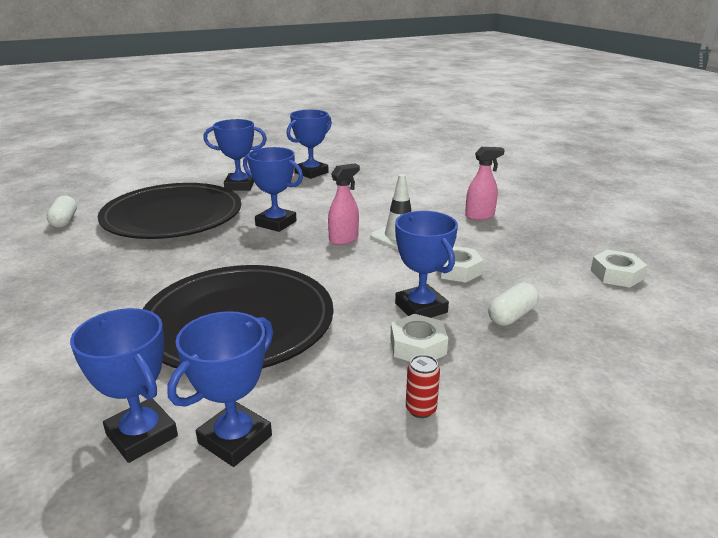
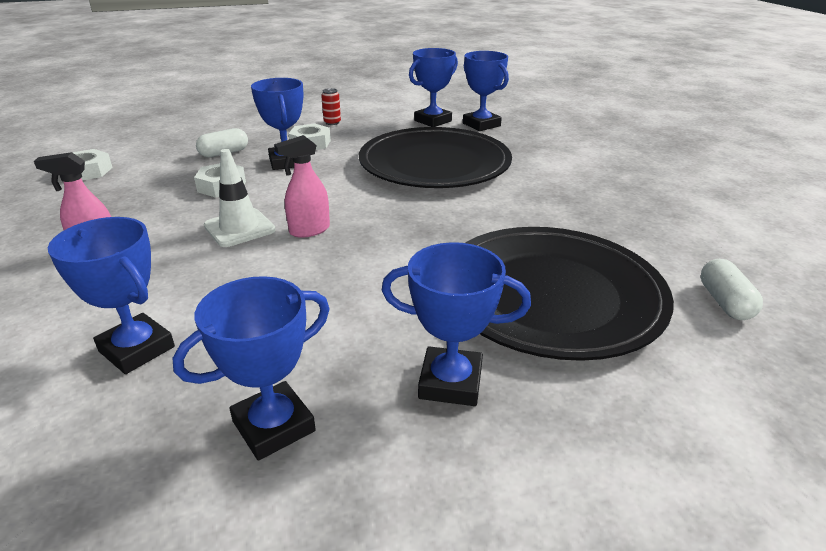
camera: 170 degrees left, 5 degrees up
(276, 223) = (389, 265): blue trophy -> blue trophy (137, 349)

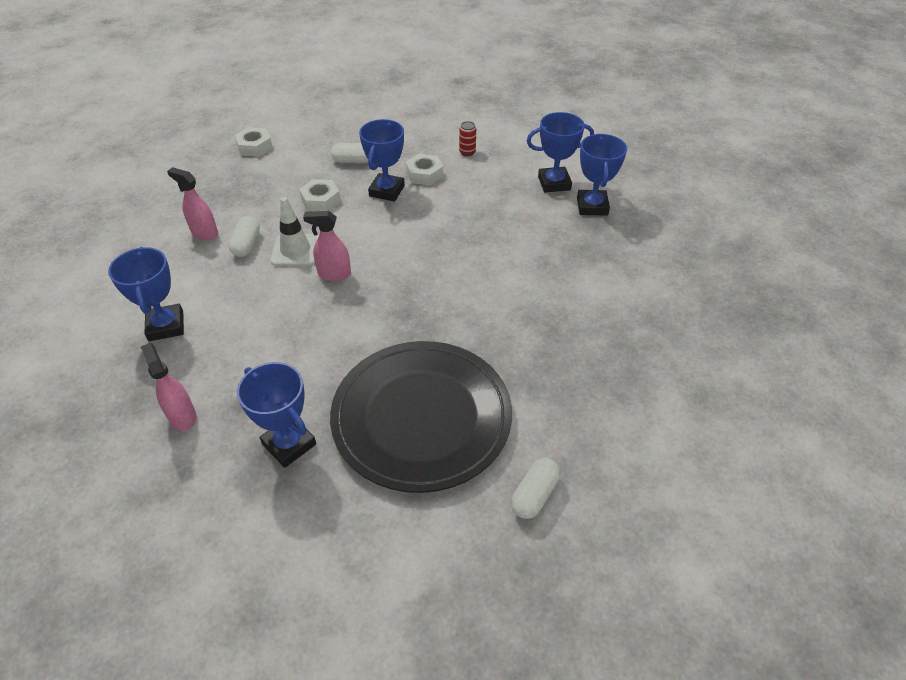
camera: 35 degrees right, 15 degrees up
(170, 242) = (247, 244): none -> white capsule
(273, 426) = (182, 416): blue trophy -> pink spray bottle
(434, 164) = (493, 242): black plate -> none

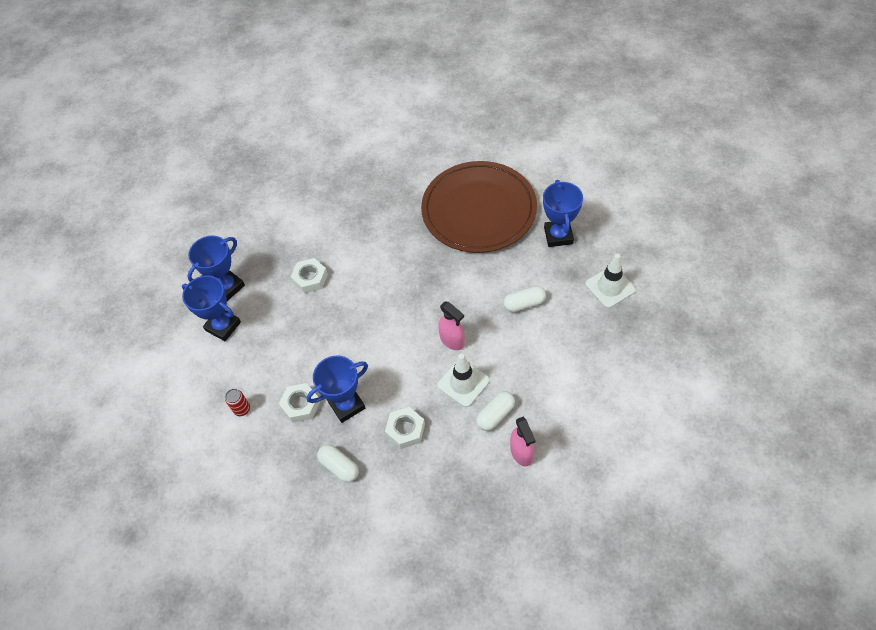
camera: 135 degrees left, 10 degrees up
(166, 326) = (593, 366): blue trophy -> none
(182, 416) = (610, 287): pink spray bottle -> white traffic cone
(255, 147) = (409, 561): white nut -> white nut (310, 278)
(421, 417) = (479, 210): black plate -> brown plate
(534, 495) = (459, 147): white capsule -> white capsule (524, 304)

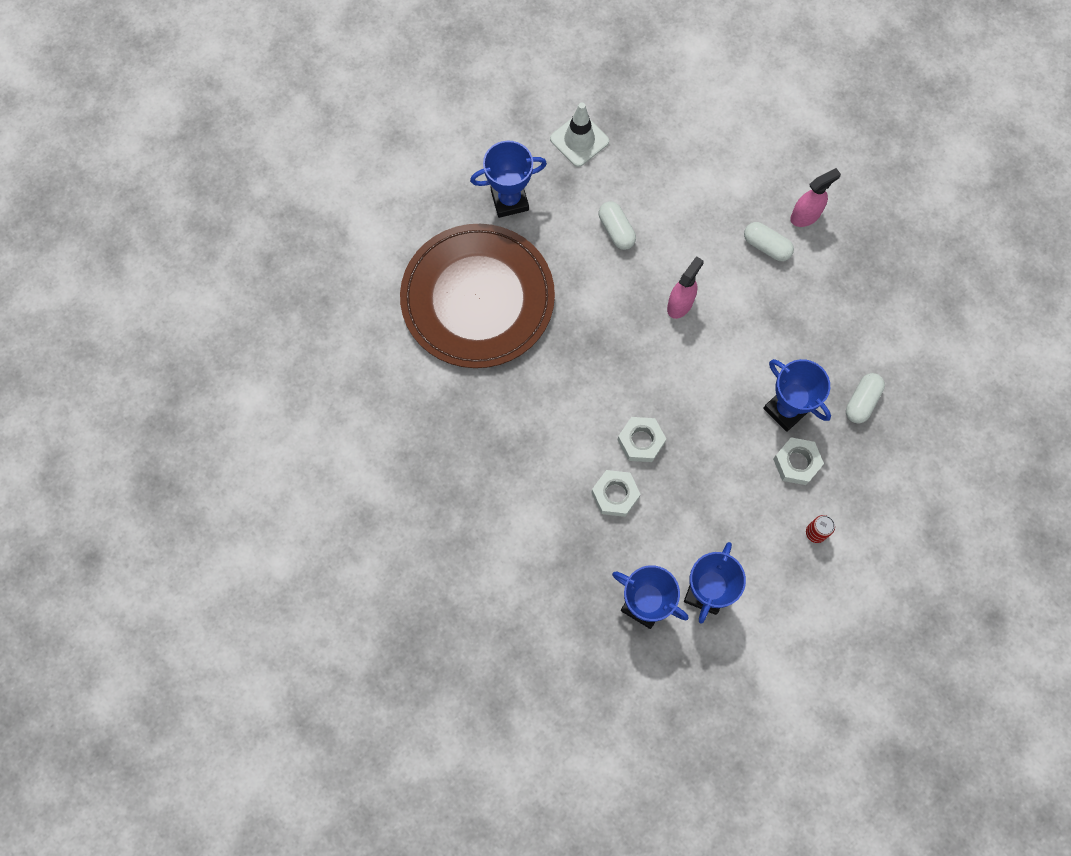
camera: 105 degrees left, 15 degrees up
(405, 430) = (804, 338): white nut -> white nut (641, 441)
(463, 383) = (733, 285): white traffic cone -> none

